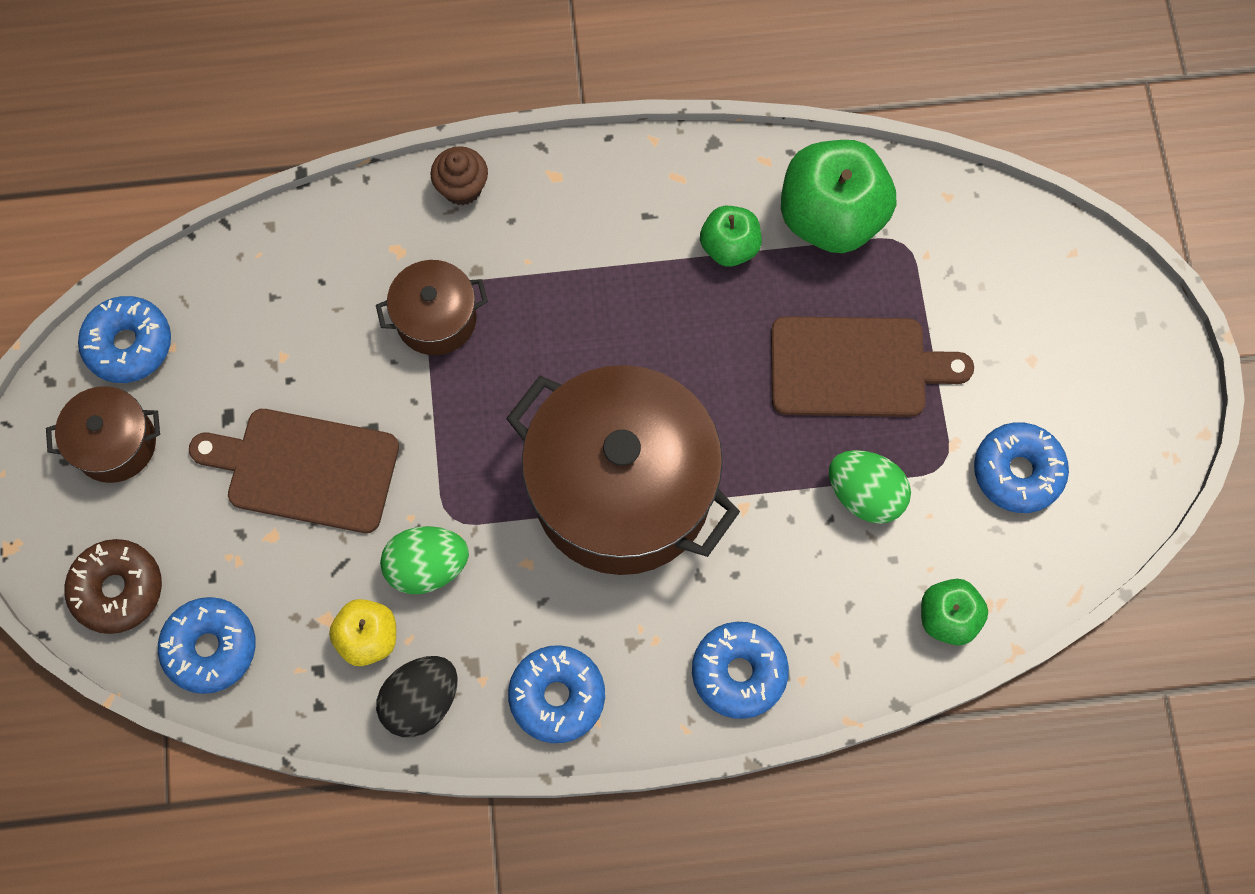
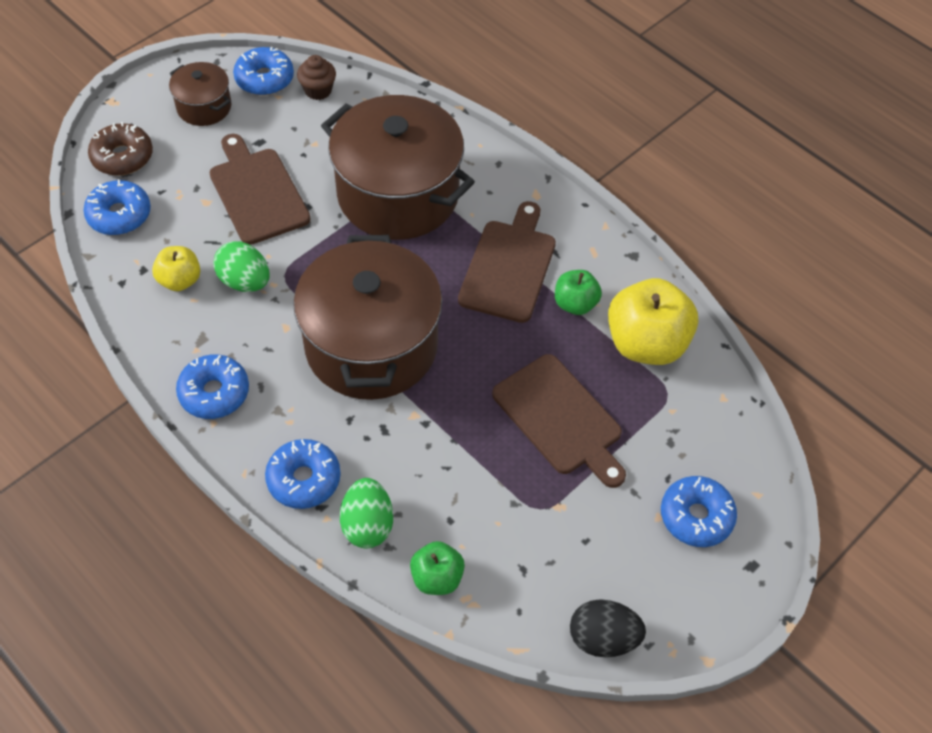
camera: 50 degrees right, 15 degrees down
(421, 701) = (161, 328): black egg -> black egg (603, 638)
(436, 319) = (398, 194): brown pot -> brown pot, size x2.12
(462, 188) = (487, 158): brown cupcake -> brown cupcake (318, 90)
(630, 276) = (509, 267): none -> brown cutting board
(831, 217) = (646, 343): green apple -> yellow apple
(865, 494) = (480, 476): green egg -> green egg (367, 525)
(1017, 472) = (574, 557): blue donut -> blue donut (696, 516)

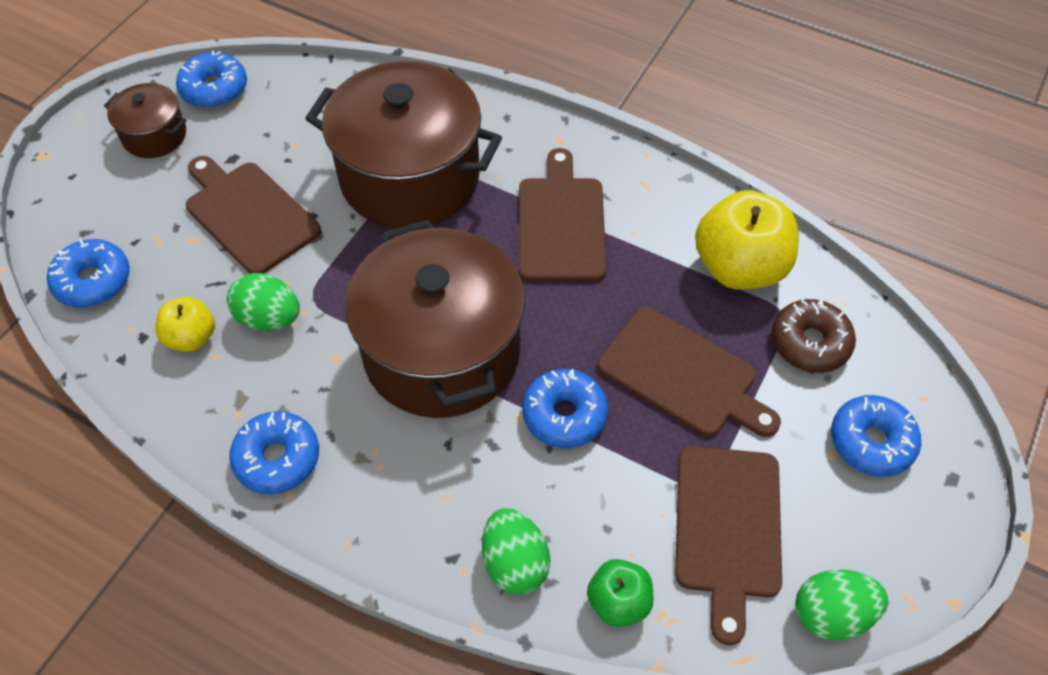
camera: 15 degrees left, 0 degrees up
(122, 157) = (75, 214): brown donut -> brown donut (810, 343)
(304, 479) = (420, 531): blue donut -> blue donut (564, 415)
(318, 90) = (279, 87): brown cupcake -> none
(546, 548) = (727, 528): none -> brown cutting board
(575, 304) = (648, 245): green apple -> none
(603, 638) = (831, 614): black egg -> green egg

